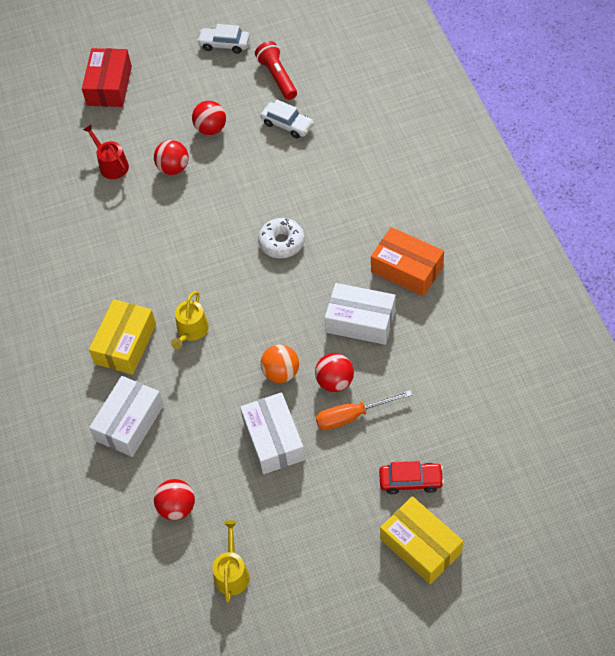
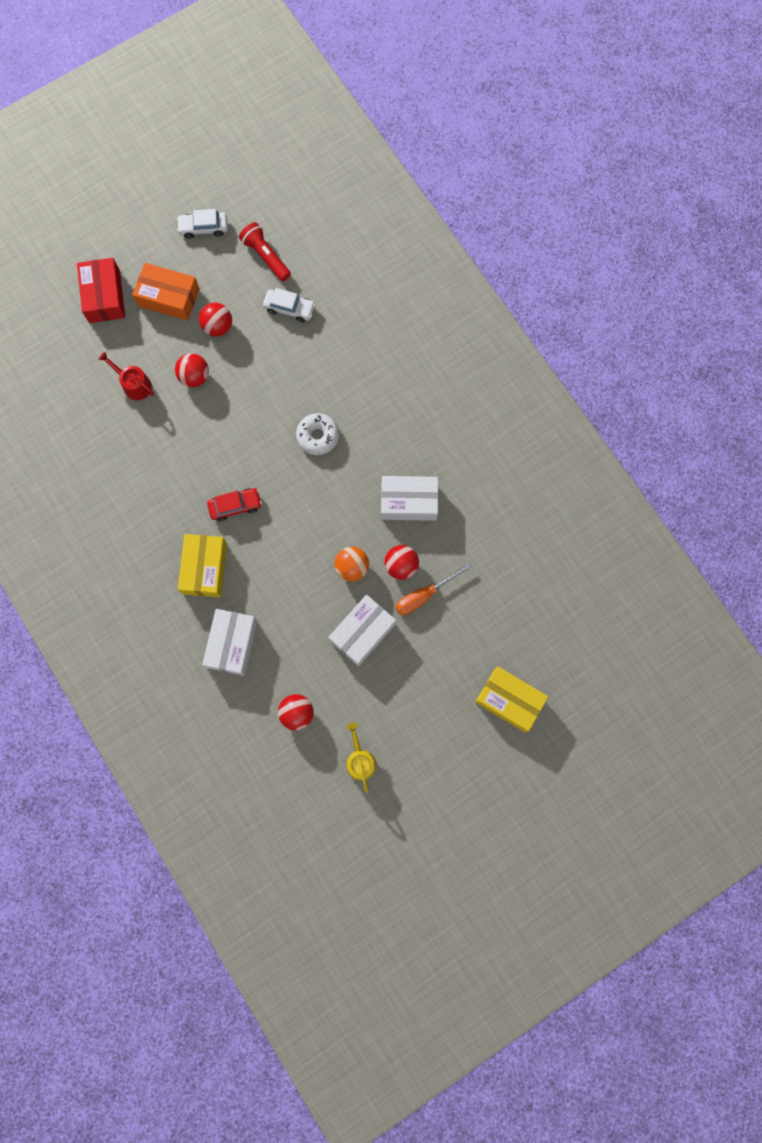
camera: 20 degrees left, 20 degrees up
(191, 331) = (261, 543): yellow watering can -> none
(273, 440) = (362, 632): white box -> white box turned 75 degrees clockwise
(407, 269) = (437, 441): orange box -> orange box (169, 297)
(411, 481) = (488, 644): red car -> red car (235, 506)

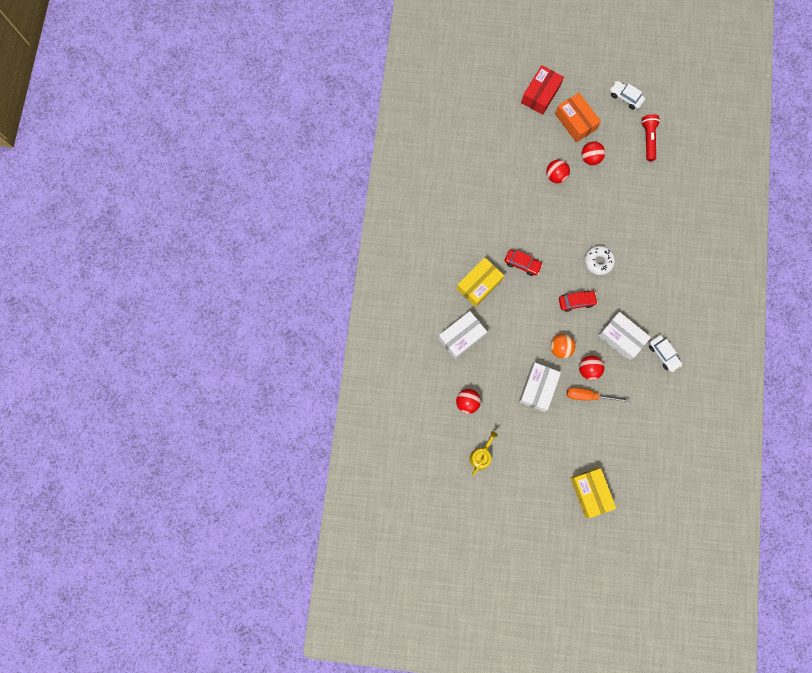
camera: 40 degrees right, 0 degrees up
(134, 384) = (519, 155): red watering can -> none
(289, 308) = (639, 178): white car -> white car (663, 354)
(329, 500) = (576, 301): none -> red car
(362, 632) = (537, 388): white box -> white box turned 60 degrees counterclockwise

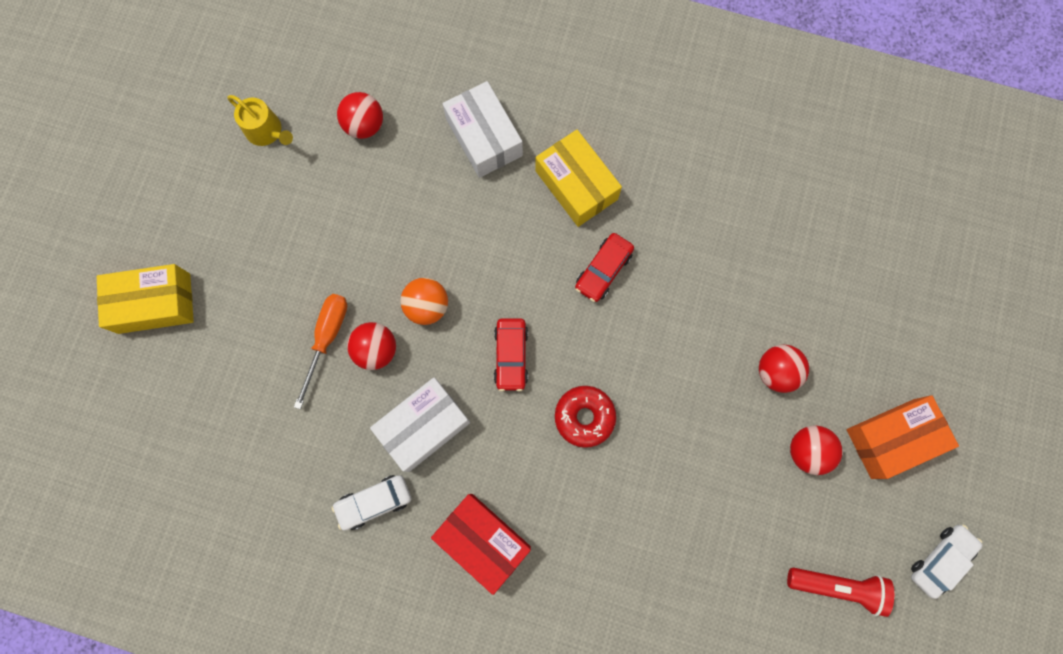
camera: 100 degrees right, 0 degrees up
(537, 388) = (362, 250): white box -> none
(540, 94) = (960, 379): red box -> red box (483, 540)
(598, 261) = (584, 417): white donut -> red donut

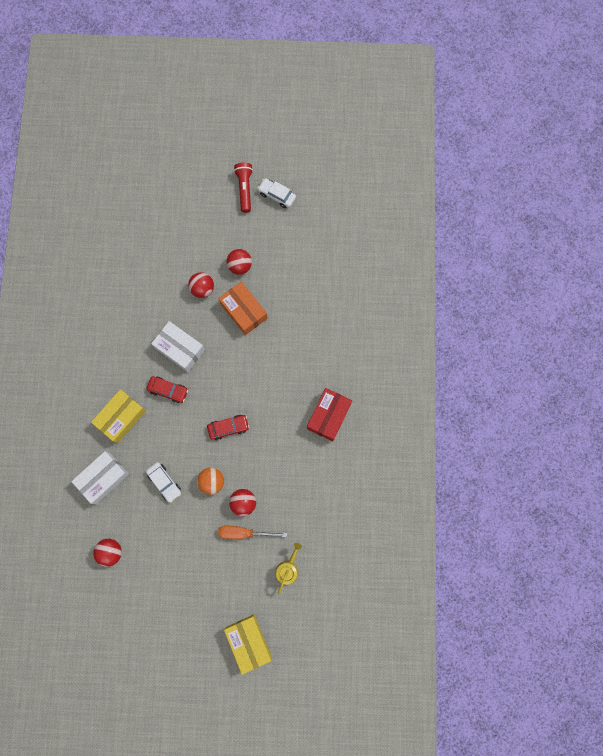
camera: 105 degrees left, 0 degrees up
(267, 131) = (127, 611): yellow watering can -> yellow watering can (288, 568)
(374, 502) = (325, 478): white car -> white car (164, 482)
(423, 426) = (278, 464): white box -> white box (180, 349)
(584, 417) = (251, 380): red donut -> none
(837, 586) = (302, 240): red flashlight -> red flashlight (244, 189)
(892, 438) = (223, 226): orange box -> orange box (244, 311)

